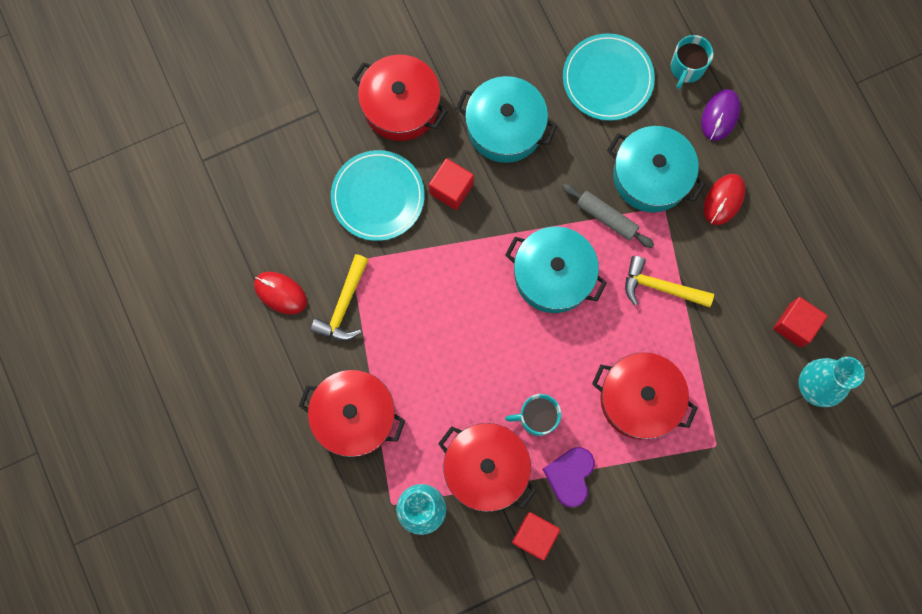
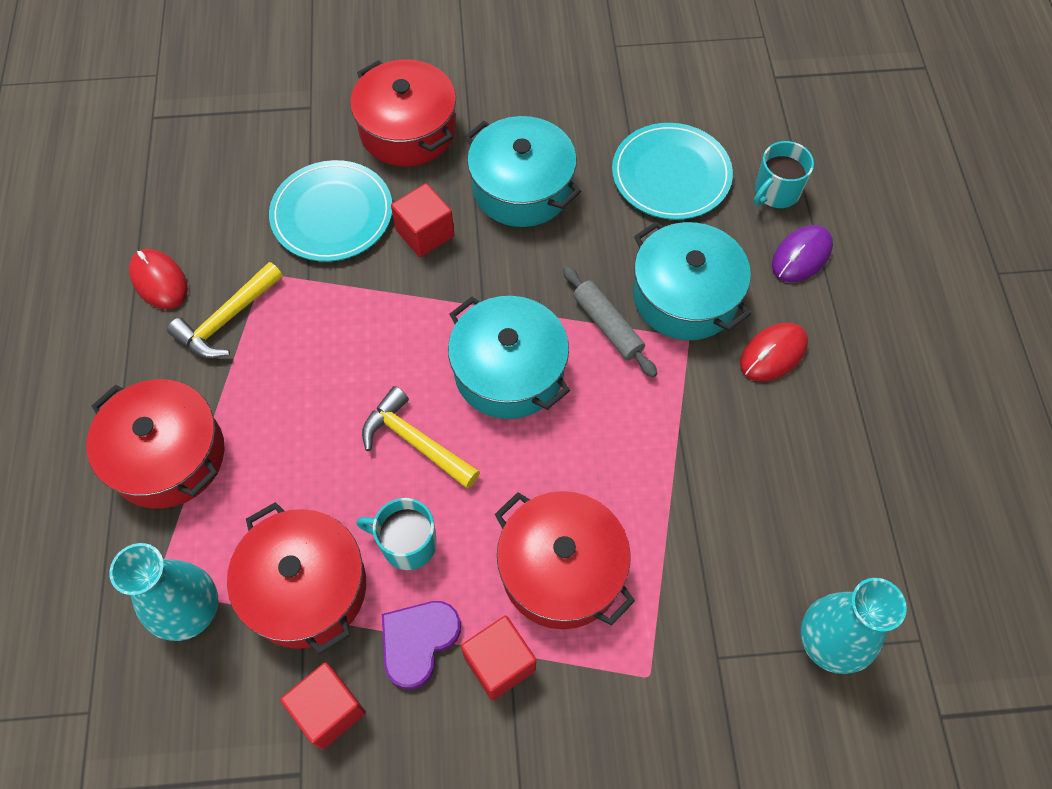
camera: 20 degrees right, 15 degrees down
(660, 287) = (647, 432): yellow hammer -> yellow hammer (415, 442)
(795, 325) = (823, 546): red cube -> red cube (499, 663)

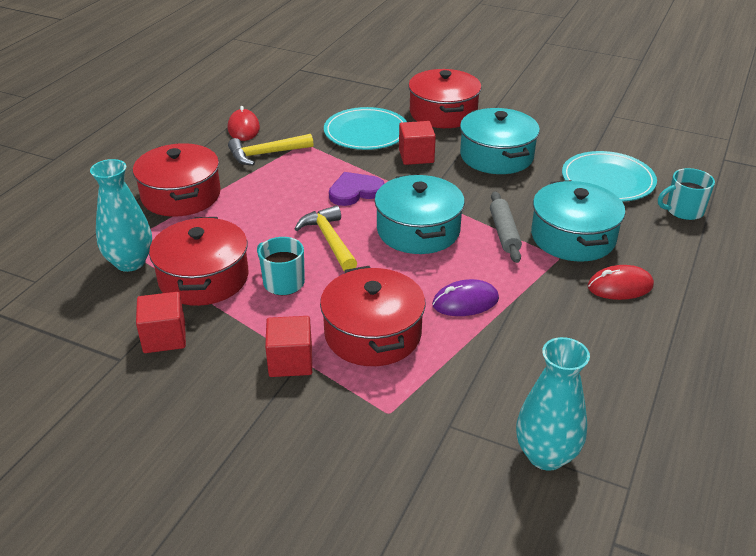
camera: 30 degrees right, 25 degrees down
(418, 641) = (248, 329): purple heart -> purple heart (355, 191)
(801, 256) = (680, 246): purple mouse -> purple mouse (465, 302)

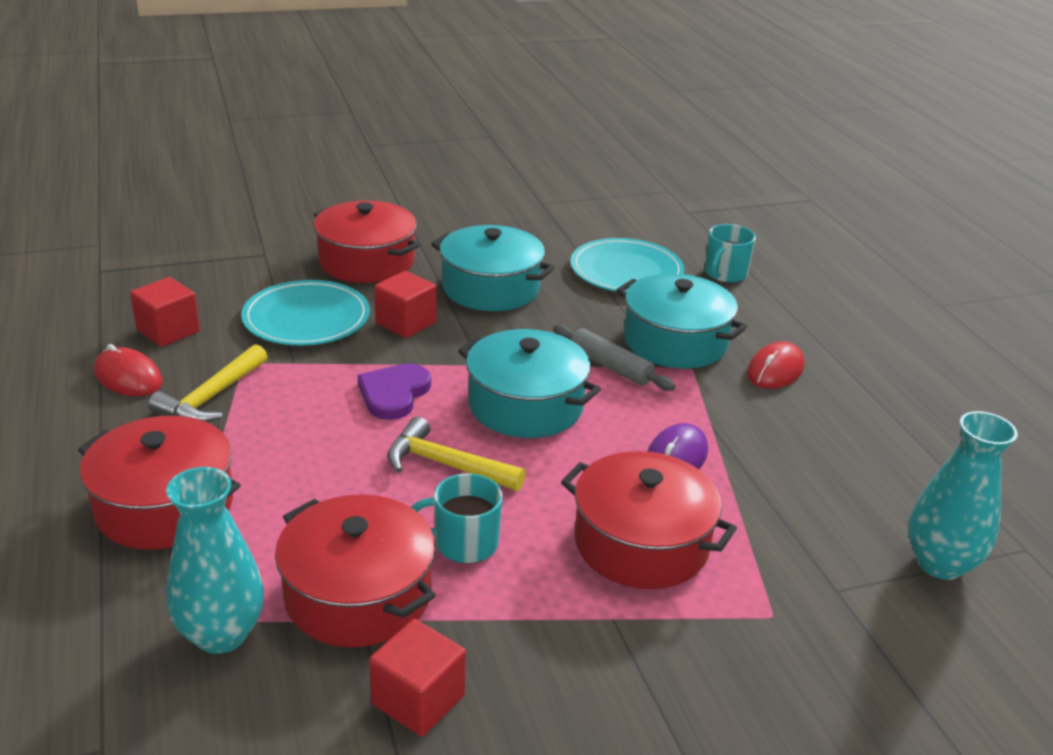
camera: 45 degrees left, 5 degrees down
(290, 361) = (605, 628): red cube -> red cube (168, 331)

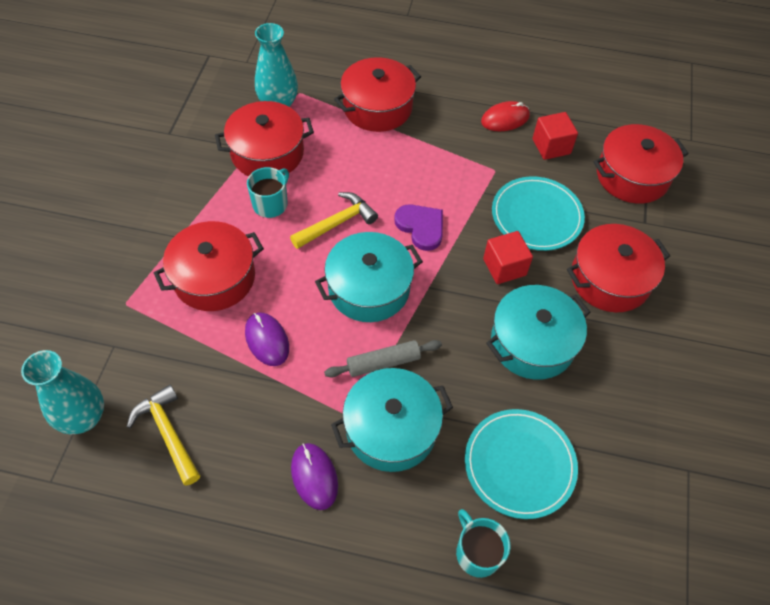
camera: 120 degrees right, 25 degrees up
(191, 270) = (632, 176): none -> red pot
(211, 397) = (464, 146): yellow hammer -> yellow hammer (168, 433)
(418, 699) = (194, 150): red cube -> none
(775, 370) = (314, 476): red mouse -> purple mouse

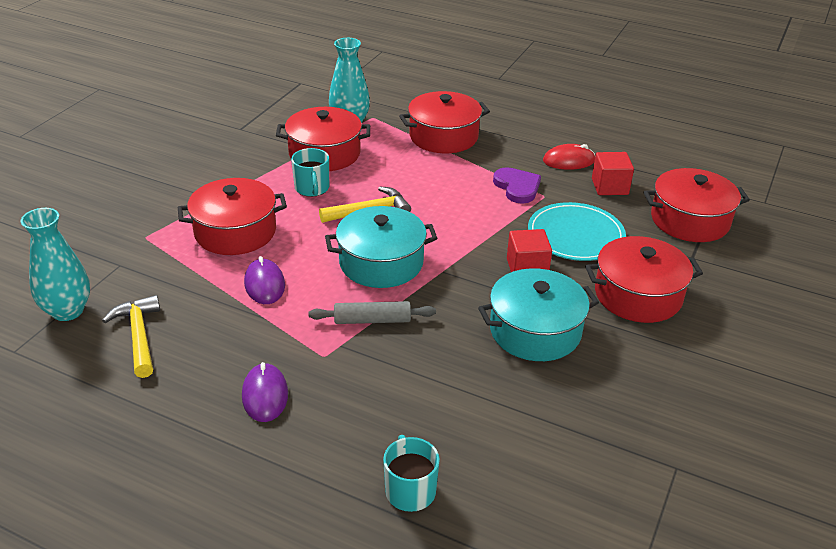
camera: 15 degrees right, 20 degrees down
(271, 204) = (312, 188): turquoise mug -> turquoise mug turned 120 degrees clockwise
(391, 429) = (359, 372): turquoise pot -> none
(421, 227) = (452, 226): purple heart -> purple heart (517, 187)
(519, 464) = (484, 426): turquoise plate -> none

